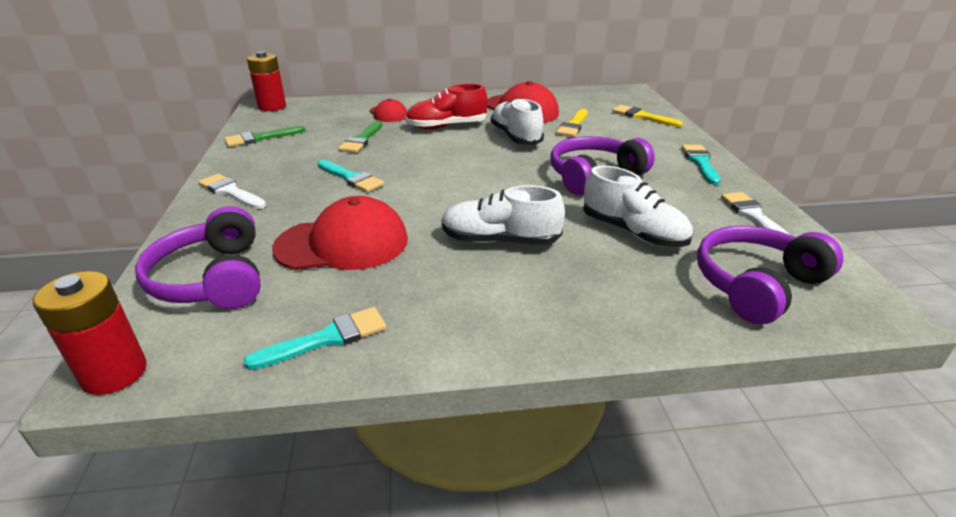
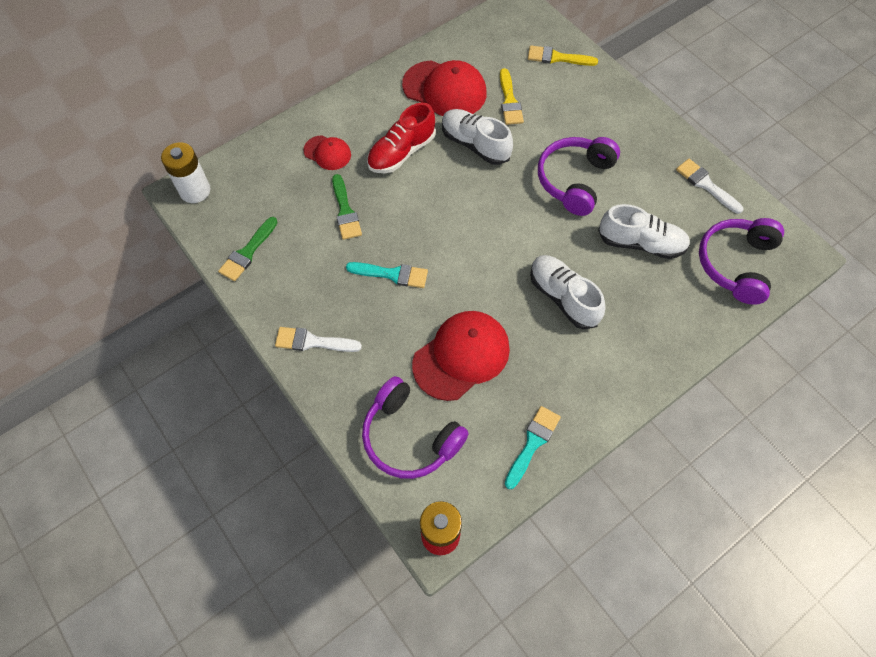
camera: 30 degrees left, 30 degrees up
(272, 107) = (195, 191): red battery -> white battery
(500, 240) = (563, 297): white shoe -> white shoe turned 75 degrees clockwise
(700, 162) = (639, 122): turquoise brush -> none

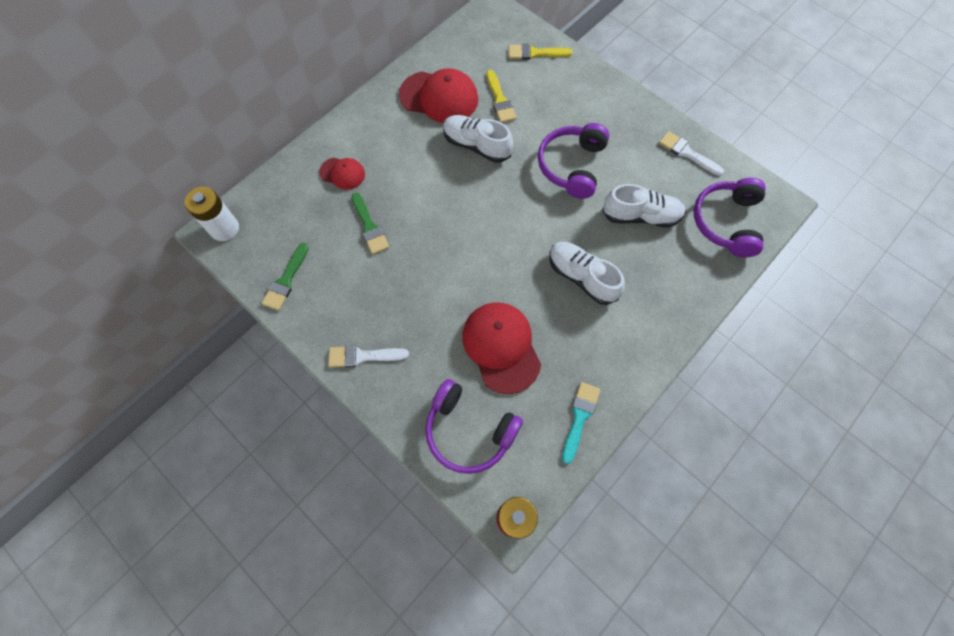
camera: 10 degrees left, 5 degrees up
(392, 274) = (424, 280): turquoise brush -> none
(401, 152) = (411, 163): red shoe -> none
(461, 356) = (501, 347): red cap -> red cap turned 60 degrees counterclockwise

